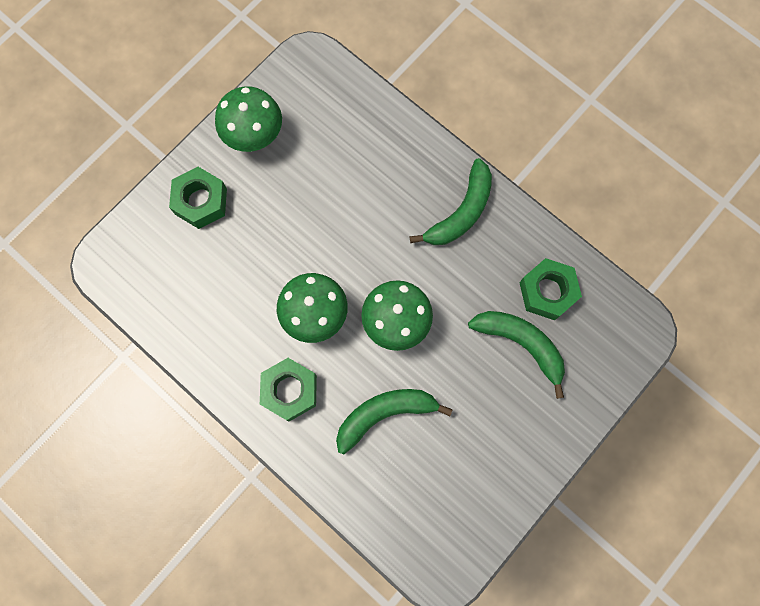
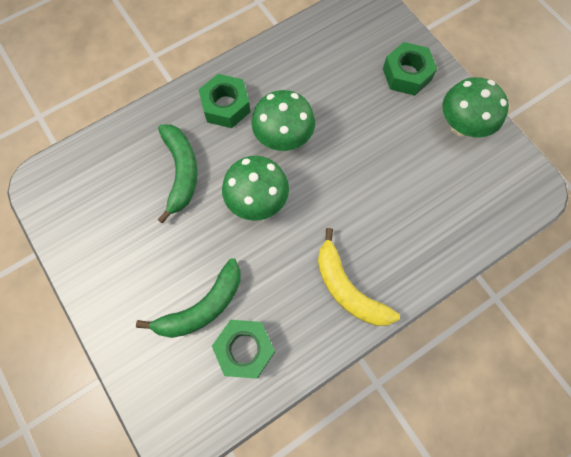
camera: 105 degrees right, 5 degrees down
(461, 212) = (347, 288): green banana -> yellow banana

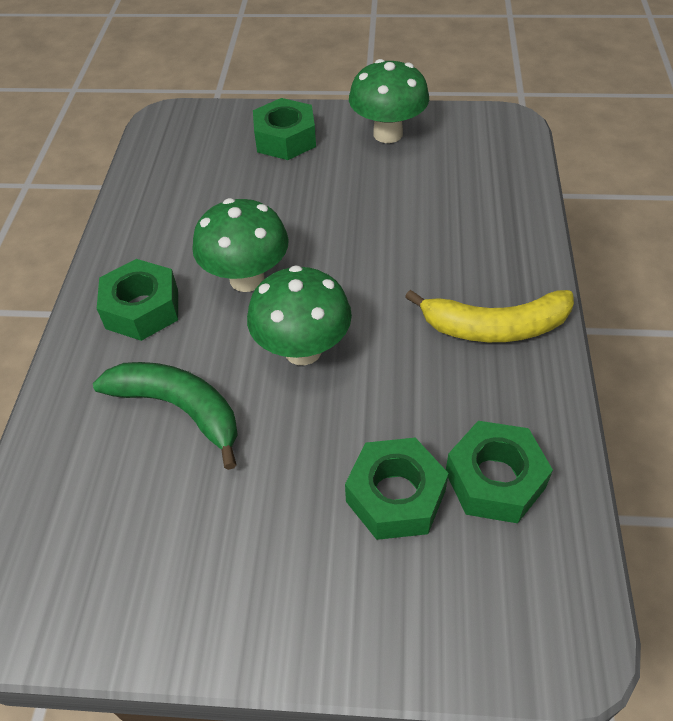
camera: 50 degrees left, 20 degrees down
(202, 307) = (395, 496): green banana -> green nut

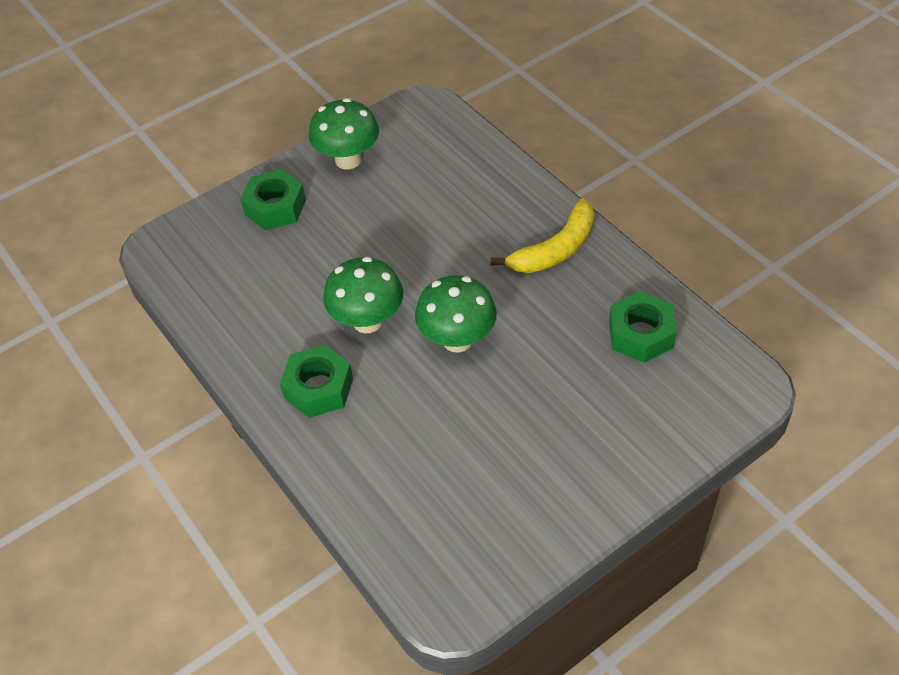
camera: 40 degrees left, 0 degrees up
(179, 409) = (421, 427): green banana -> none
(395, 496) = (599, 380): green nut -> none

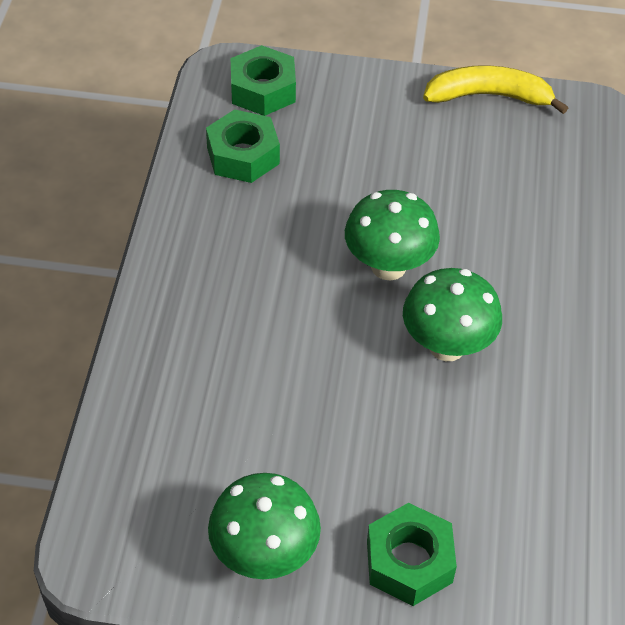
camera: 140 degrees left, 0 degrees up
(318, 388) = (551, 322): green nut -> green nut (263, 90)
(555, 249) = (205, 271): yellow banana -> yellow banana (489, 96)

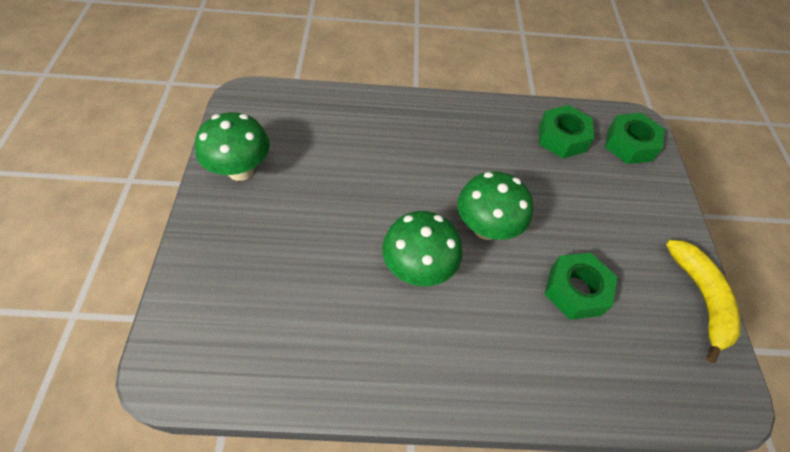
camera: 80 degrees right, 5 degrees up
(409, 562) = (231, 248): green nut -> green nut (575, 290)

